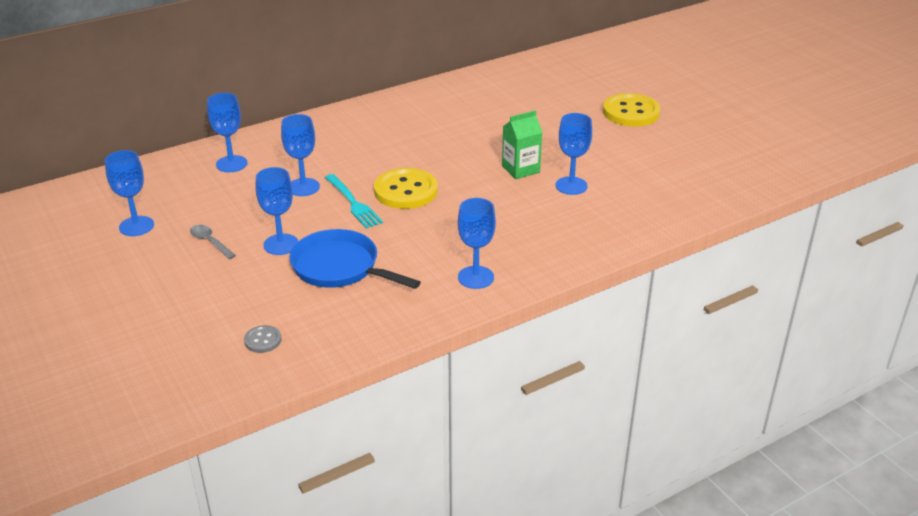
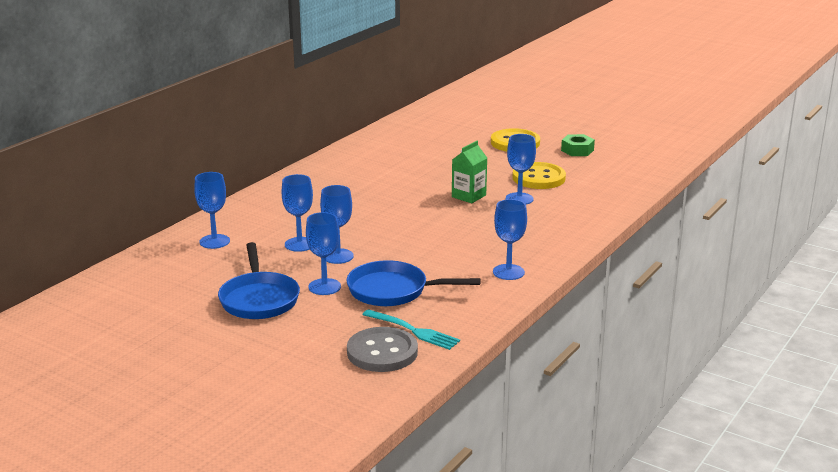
camera: 25 degrees left, 10 degrees down
(136, 226) = (176, 303): blue goblet -> blue goblet (338, 256)
(210, 242) = (259, 299): grey spoon -> blue pan
(263, 340) = (382, 352): grey button -> grey button, size x2.10
(353, 203) = (355, 246): turquoise fork -> turquoise fork (413, 331)
(406, 191) = (391, 229): yellow button -> yellow button (538, 178)
(692, 137) = (577, 150): none -> green nut

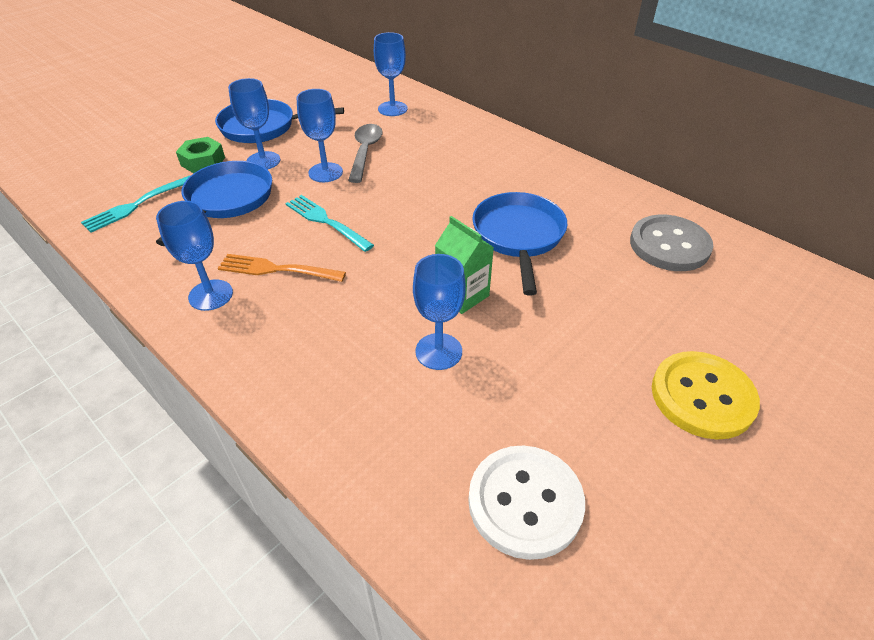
camera: 100 degrees right, 20 degrees up
(299, 244) = (365, 152): blue goblet -> grey spoon
(382, 352) = (115, 183): grey button -> grey button (669, 245)
(402, 183) = (518, 236): none -> blue pan
(408, 246) = (326, 221): none -> turquoise fork
(471, 254) = (277, 269): none -> orange fork
(538, 178) = (523, 396): yellow button -> none
(577, 150) = (672, 500): green nut -> green nut (203, 161)
(598, 176) = (525, 502): none -> white button

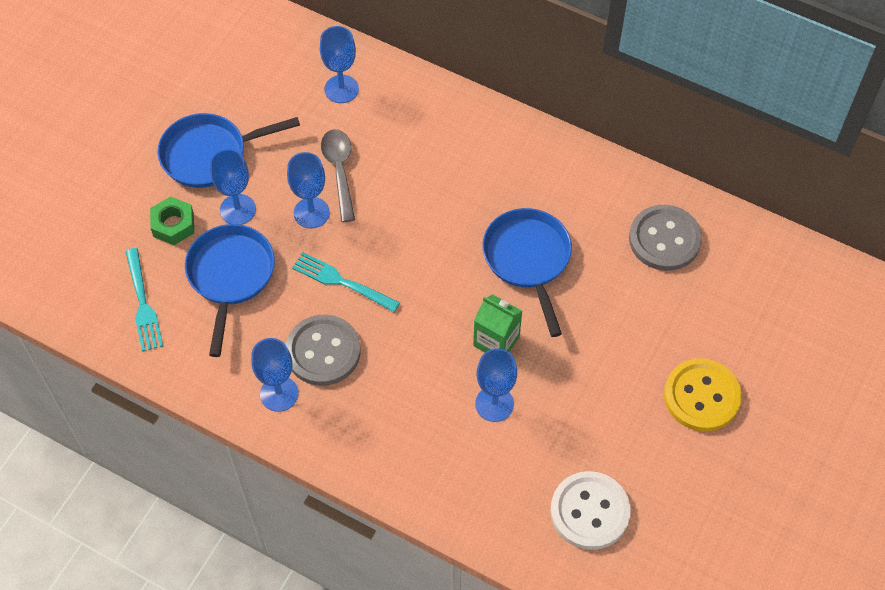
camera: 15 degrees left, 15 degrees up
(136, 205) = (143, 303): turquoise fork -> turquoise fork turned 45 degrees counterclockwise
(277, 269) = (323, 351): orange fork -> grey button

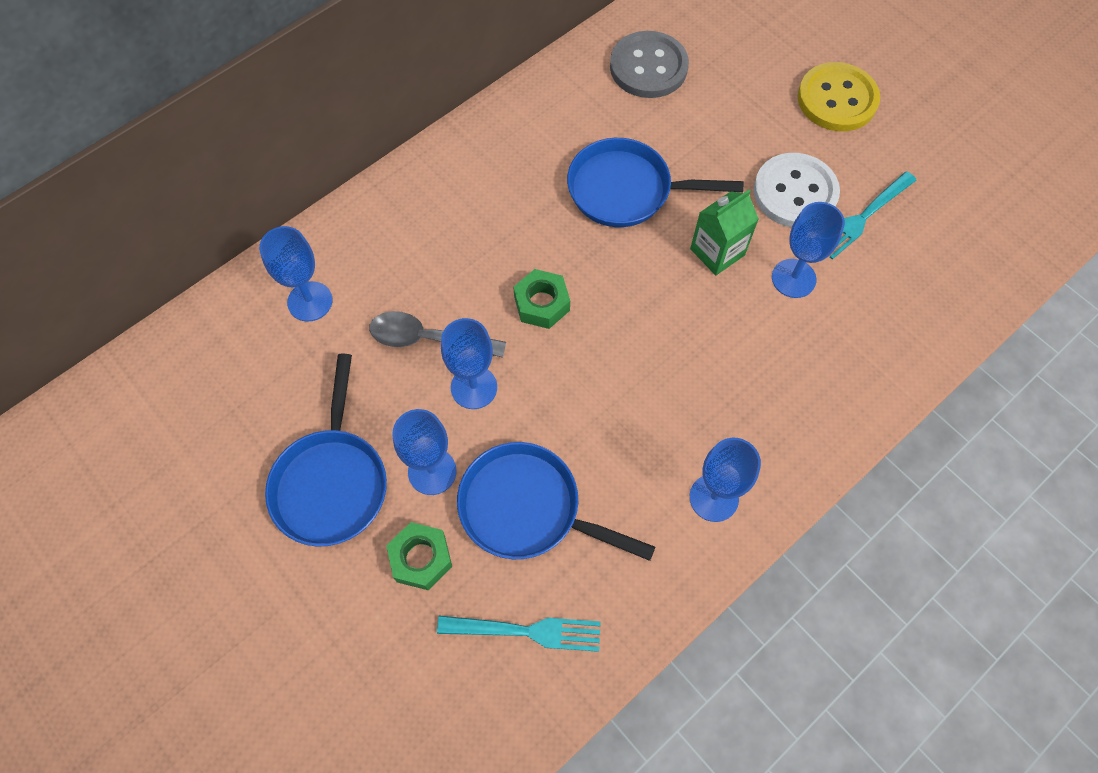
camera: 70 degrees left, 5 degrees up
(323, 351) = (672, 431): grey button -> none
(342, 282) = (584, 383): turquoise fork -> turquoise fork (863, 217)
(398, 233) = (542, 303): none -> green nut
(589, 511) = (941, 234): white button -> white button (795, 192)

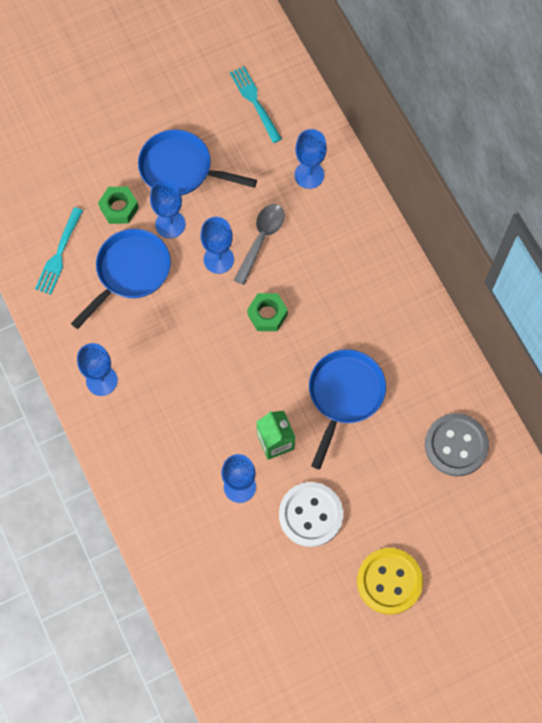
camera: 105 degrees right, 5 degrees up
(863, 217) = (276, 557): turquoise fork -> turquoise fork (255, 102)

